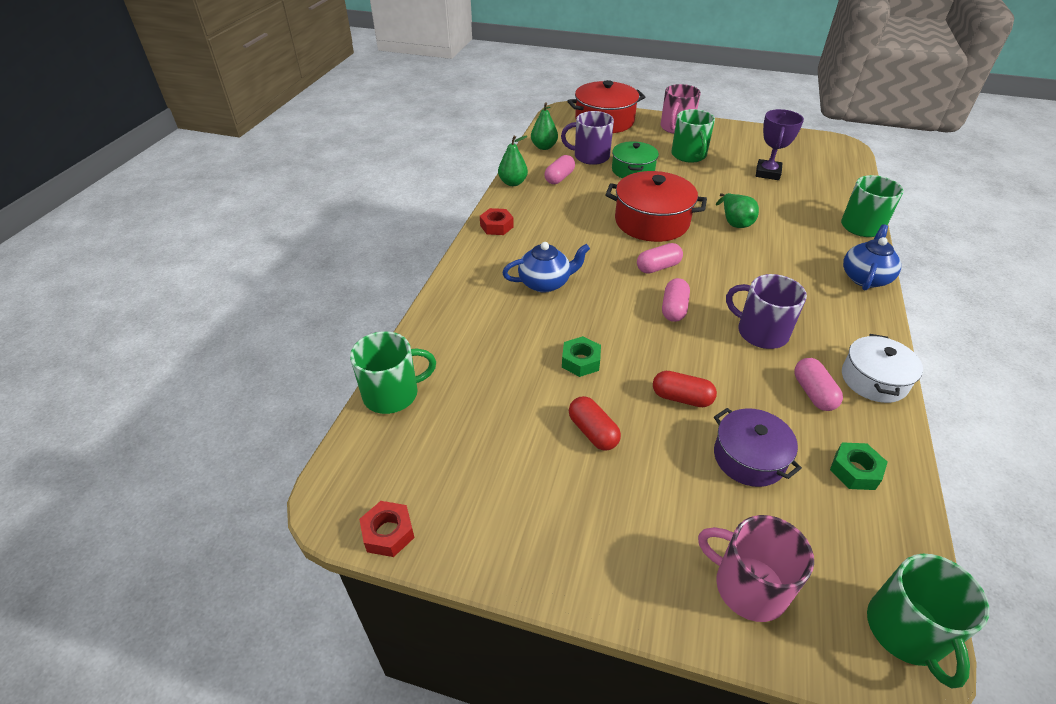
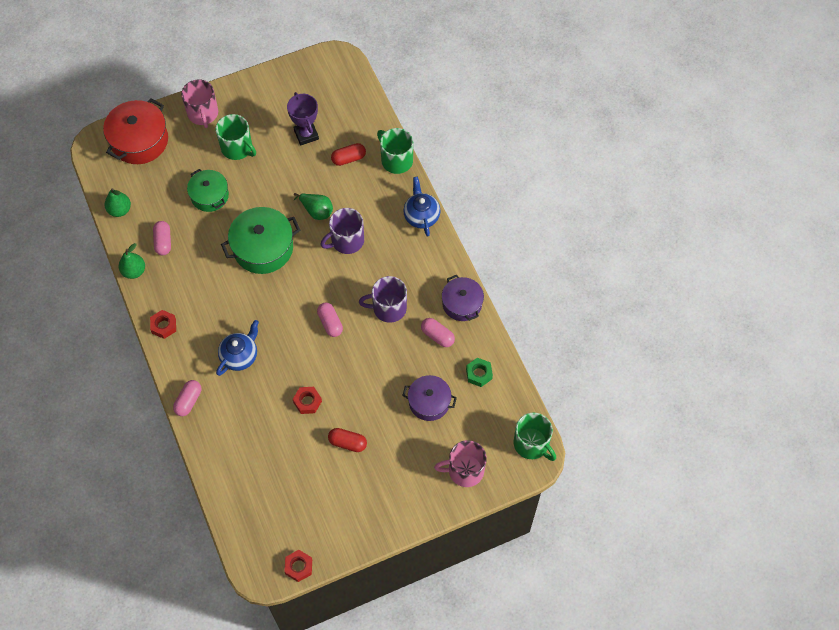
camera: 40 degrees left, 20 degrees up
(392, 394) = (226, 499): green mug -> none
(580, 361) = (307, 402): green nut -> red nut
(590, 156) = (165, 199): purple mug -> purple mug (346, 241)
(651, 221) = (263, 248): red pot -> green pot
(658, 267) = (297, 292): pink capsule -> pink capsule (188, 401)
(681, 398) = (376, 388): red capsule -> red capsule (348, 158)
(874, 380) = (462, 304): white pot -> purple pot

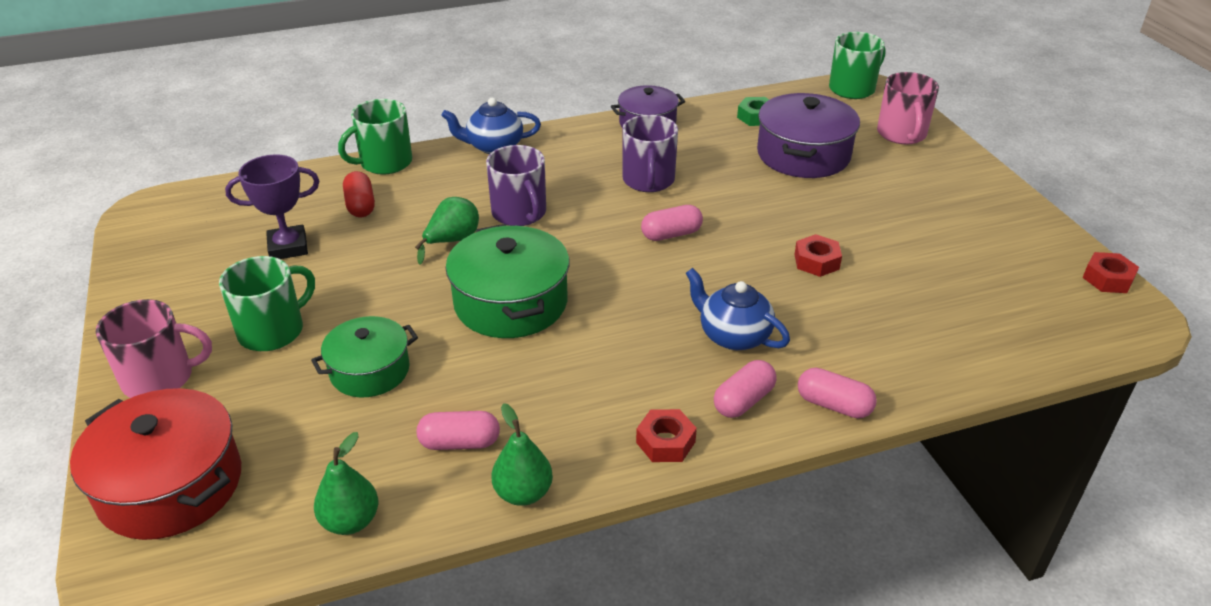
camera: 85 degrees left, 25 degrees down
(347, 443) = (882, 225): red capsule -> none
(429, 402) = (803, 155): purple pot -> purple pot, size x1.55
(437, 336) = (697, 143): pink capsule -> pink capsule (743, 401)

